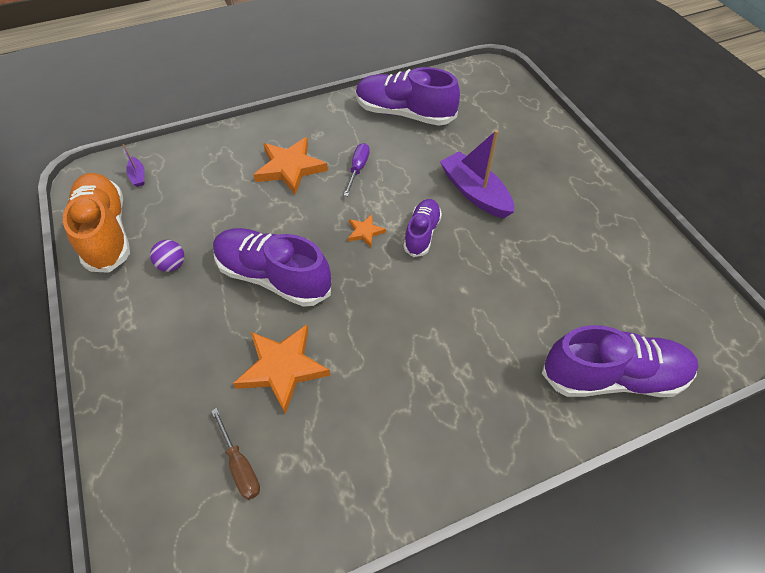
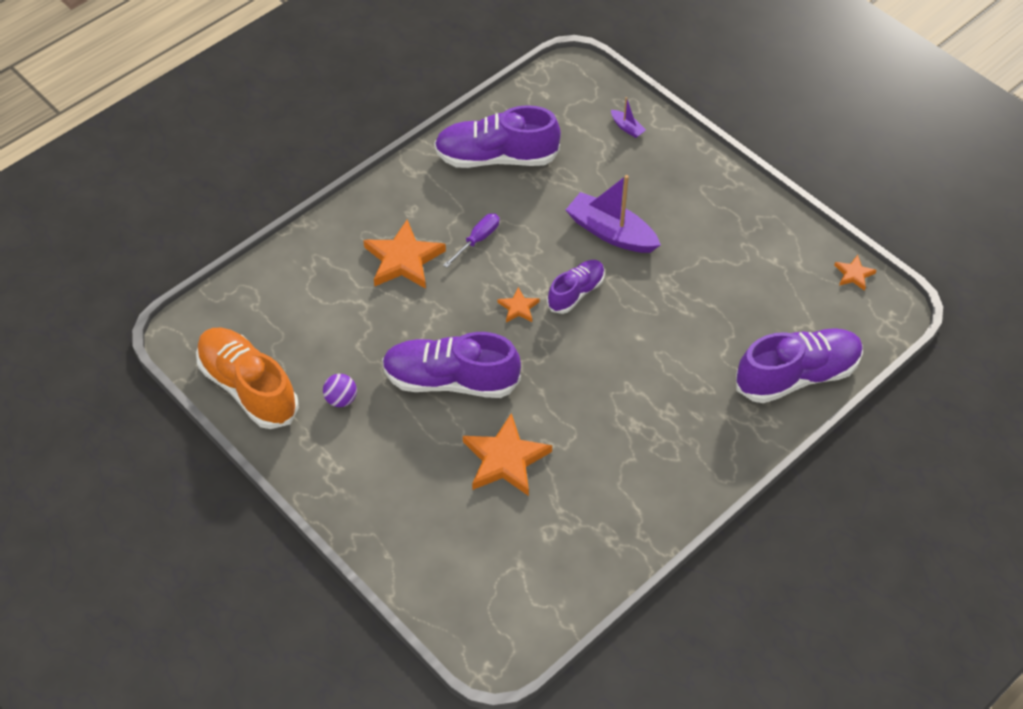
camera: 20 degrees left, 0 degrees up
(138, 176) = (240, 317): purple boat -> purple boat (627, 128)
(240, 465) = (511, 546): brown screwdriver -> none
(358, 169) = (477, 240): purple screwdriver -> purple screwdriver turned 45 degrees clockwise
(422, 233) = (576, 292): purple shoe -> purple shoe turned 45 degrees clockwise
(700, 292) = (853, 274): none -> orange star

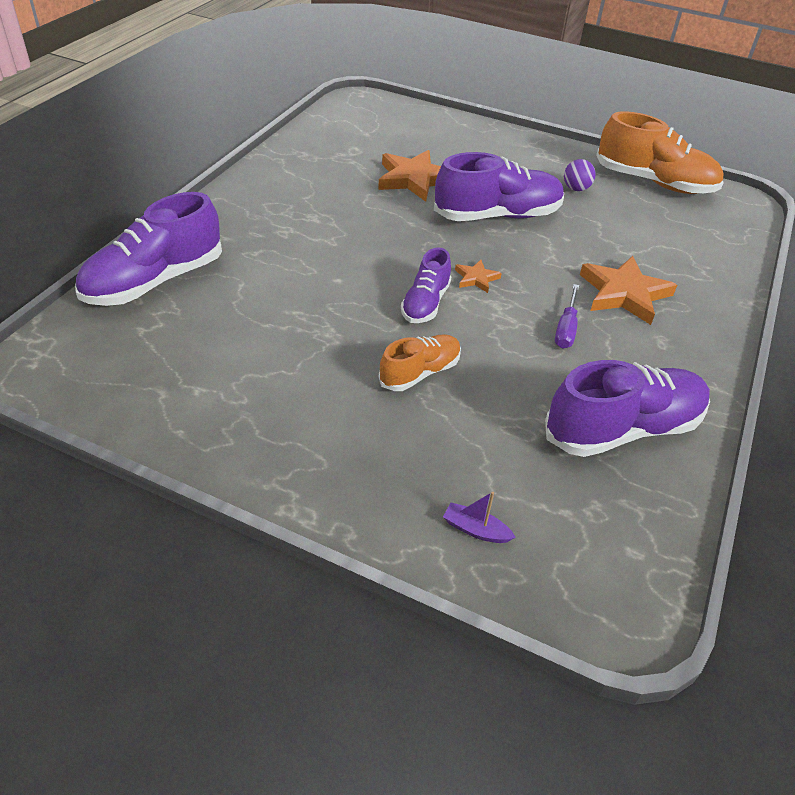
camera: 155 degrees right, 10 degrees down
(611, 232) = (420, 373): purple boat -> orange shoe
(853, 274) = (84, 398): orange star -> none

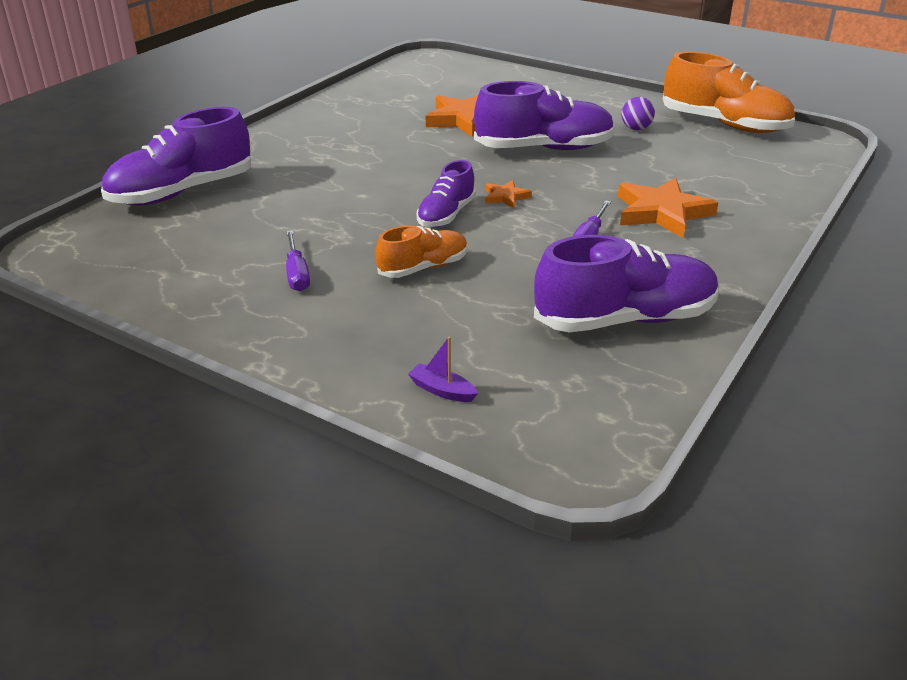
camera: 10 degrees right, 10 degrees down
(298, 386) = (297, 274): none -> purple screwdriver

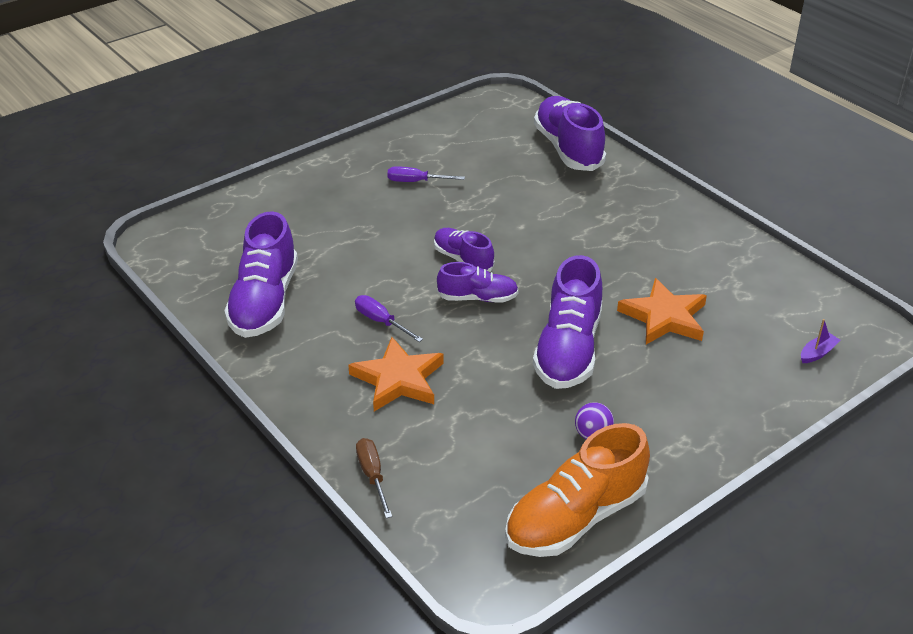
camera: 110 degrees right, 5 degrees up
(423, 268) = (390, 232): orange shoe -> none
(442, 390) = (252, 212): purple boat -> purple boat (817, 353)
(505, 197) = (477, 298): orange star -> purple shoe
(787, 200) = (372, 476): none -> brown screwdriver

